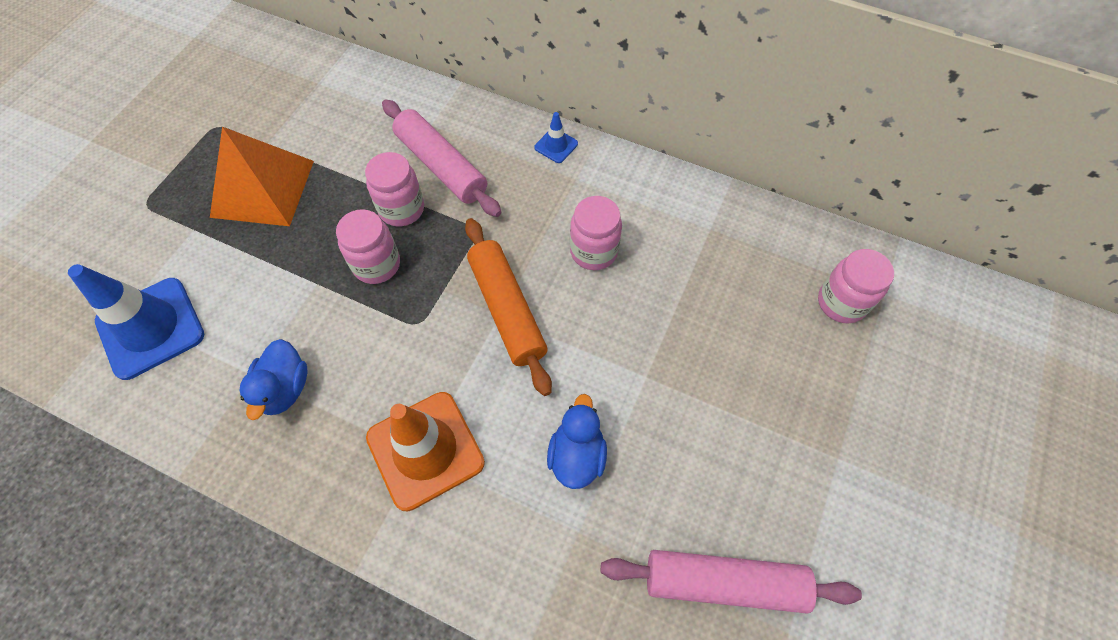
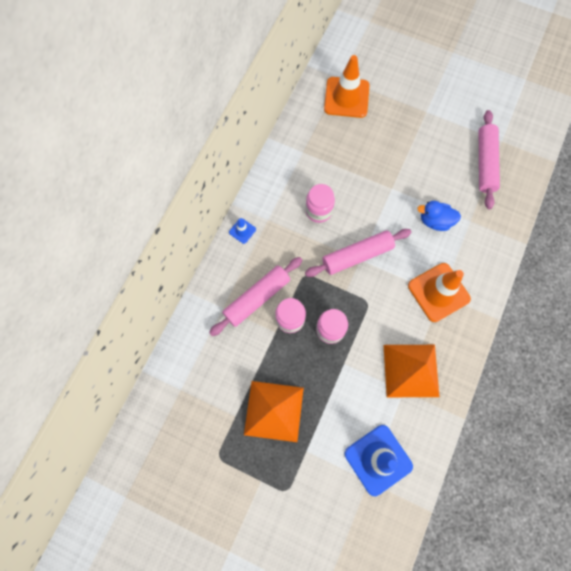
camera: 90 degrees left, 10 degrees up
(284, 389) = (411, 370): blue duck -> orange pyramid
(507, 310) = (357, 256): orange rolling pin -> pink rolling pin
(841, 302) = (346, 97): pink jar -> orange traffic cone

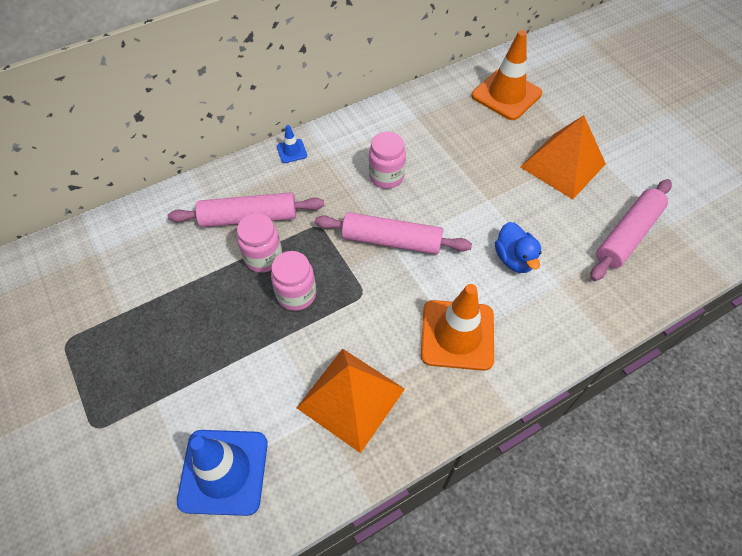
camera: 35 degrees right, 15 degrees down
(273, 411) = (162, 335): orange pyramid -> orange pyramid (562, 165)
(435, 221) = (514, 259): blue duck -> blue duck turned 150 degrees counterclockwise

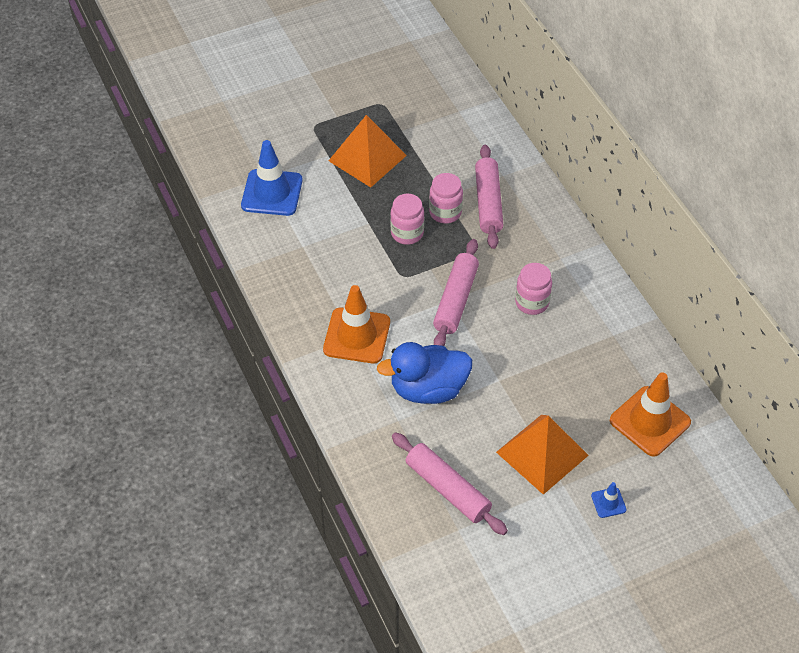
camera: 95 degrees right, 5 degrees down
(291, 151) = (566, 232): blue traffic cone -> blue traffic cone (608, 502)
(351, 398) = (313, 263): orange pyramid -> orange pyramid (367, 158)
(514, 259) = (428, 389): blue duck -> blue duck, size x1.66

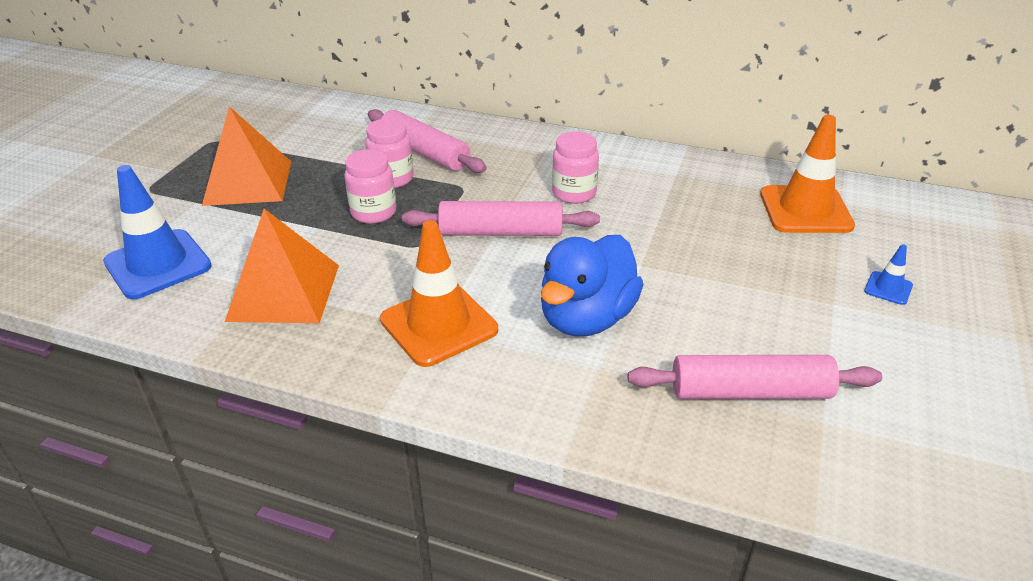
camera: 45 degrees left, 15 degrees down
(455, 300) = (501, 232): pink rolling pin -> pink rolling pin turned 60 degrees counterclockwise
(542, 453) = (774, 293): orange pyramid -> orange pyramid (284, 292)

